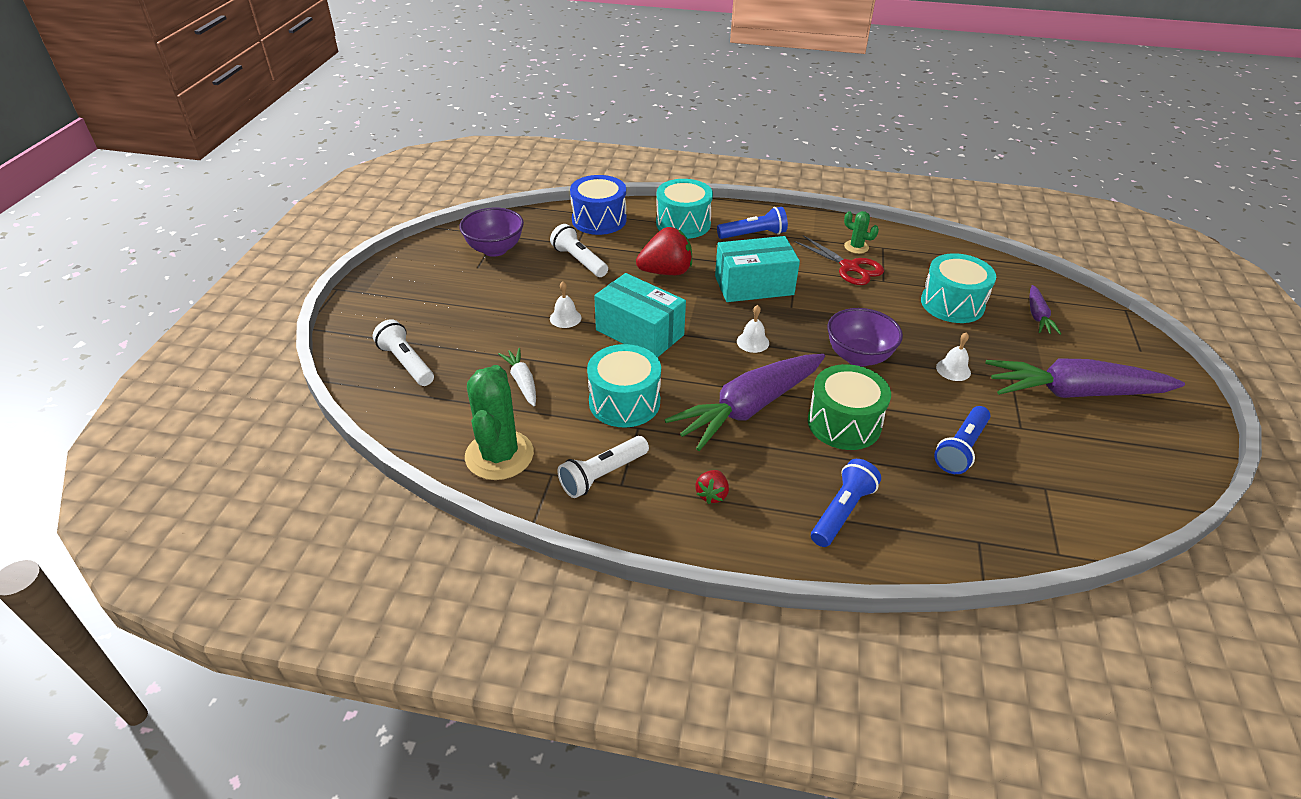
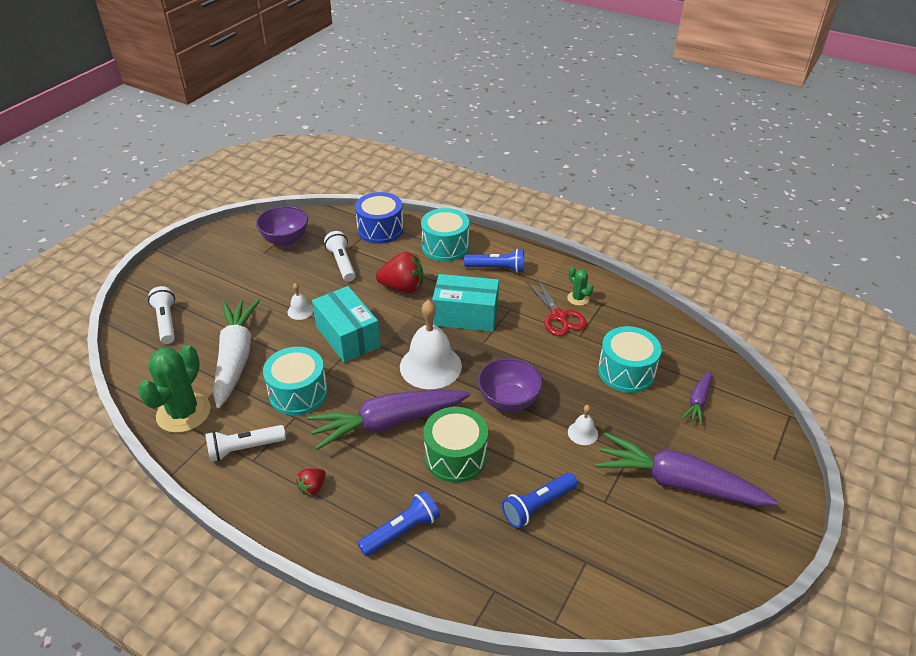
camera: 20 degrees right, 0 degrees up
(522, 381) = (236, 357): white carrot -> white carrot, size x2.11
(752, 342) = (430, 366): white bell -> white bell, size x2.23

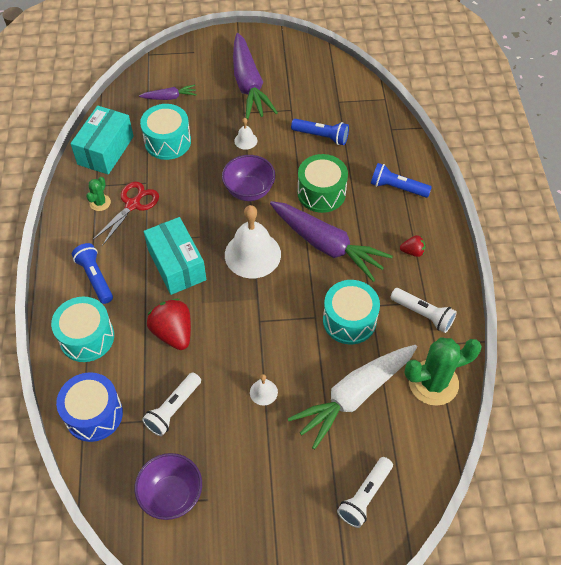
camera: 125 degrees left, 15 degrees up
(348, 336) = (265, 331): turquoise box -> turquoise box (105, 150)

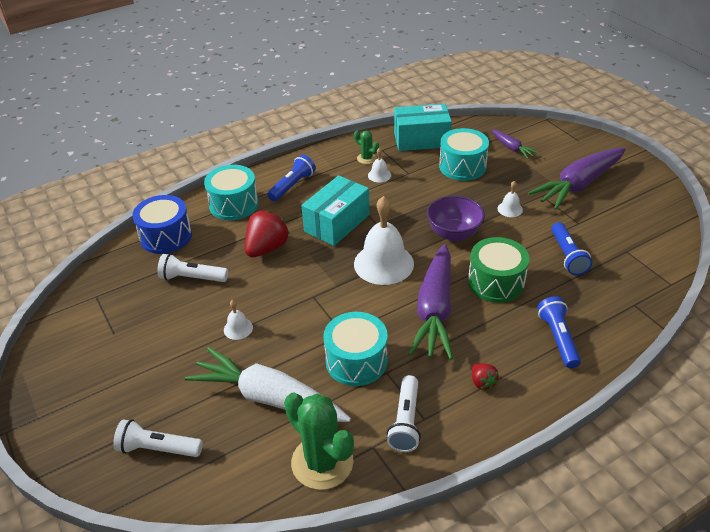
camera: 65 degrees right, 15 degrees down
(100, 203) = (366, 158): green cactus -> green cactus turned 45 degrees clockwise
(133, 204) = (379, 175): red scissors -> white bell
(172, 495) = (110, 309): purple bowl -> none

